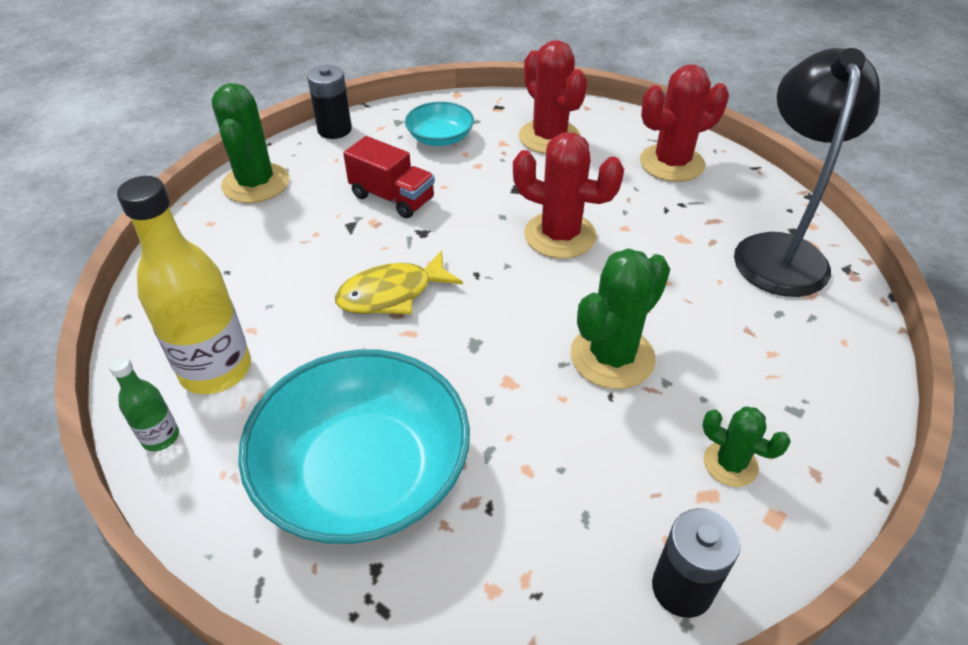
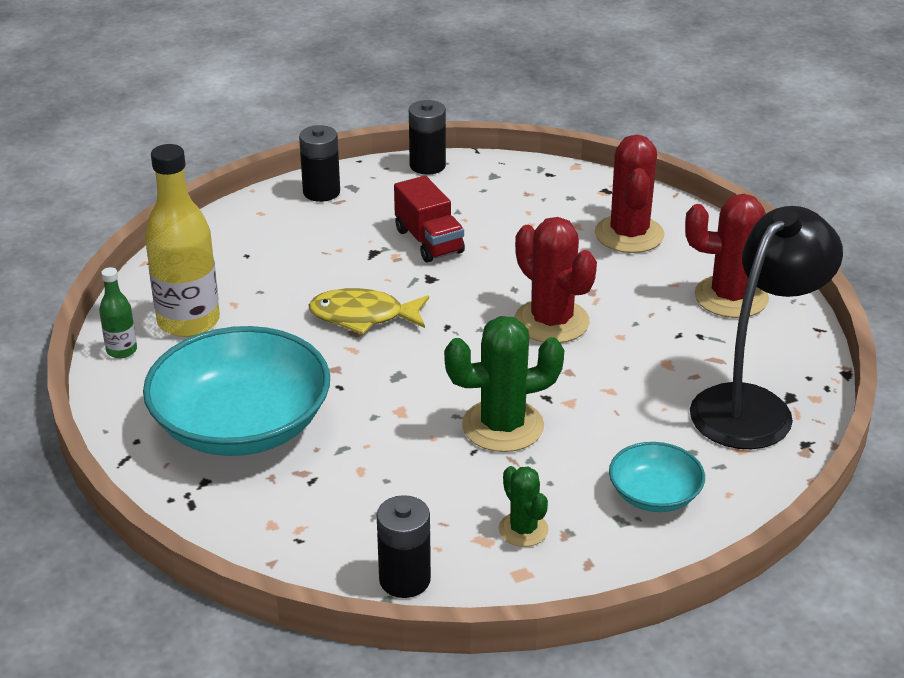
camera: 30 degrees right, 10 degrees down
(256, 183) = (321, 192): green cactus -> black battery
(440, 138) = (520, 203): turquoise bowl -> turquoise bowl (654, 494)

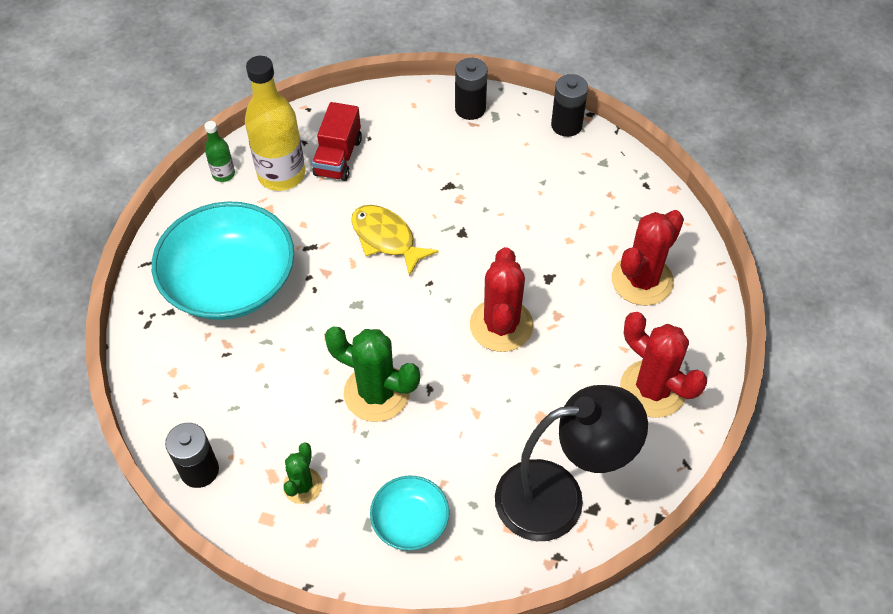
camera: 40 degrees right, 20 degrees up
(429, 241) = (495, 198): red truck -> red truck (338, 157)

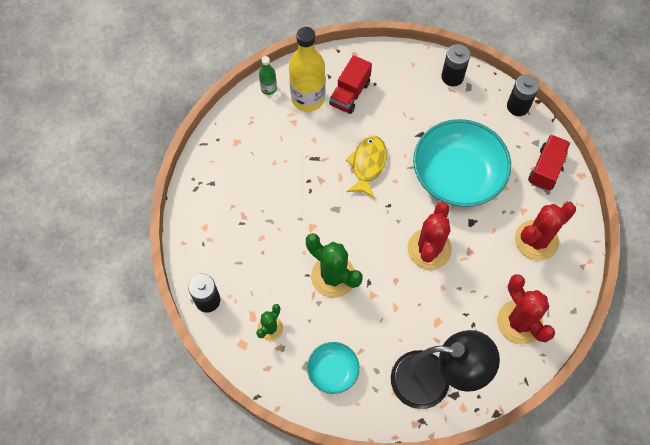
camera: 15 degrees right, 10 degrees up
(230, 281) = (255, 171): turquoise bowl -> turquoise bowl (457, 175)
(386, 239) = (367, 165): yellow fish -> yellow fish turned 45 degrees clockwise
(626, 191) = (546, 169): none -> red truck

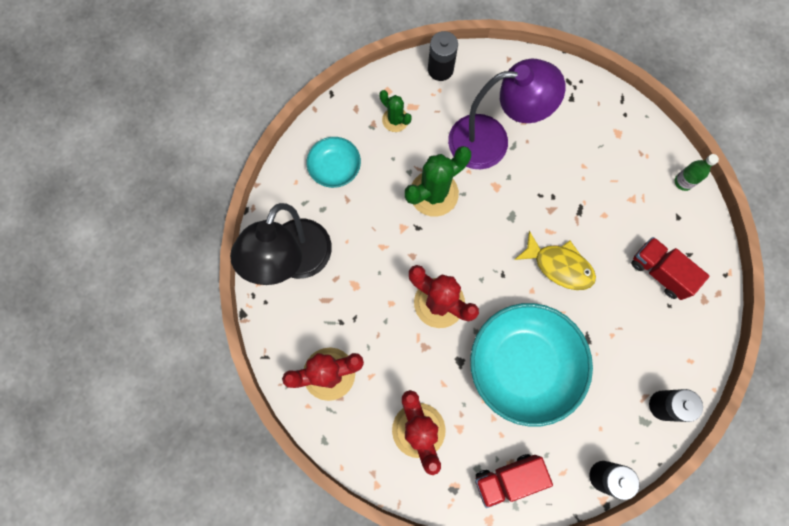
camera: 105 degrees right, 10 degrees up
(270, 239) = (491, 141): none -> purple lamp
(308, 98) = (662, 222): yellow bottle -> none
(546, 169) = (508, 478): red truck -> red truck turned 120 degrees clockwise

